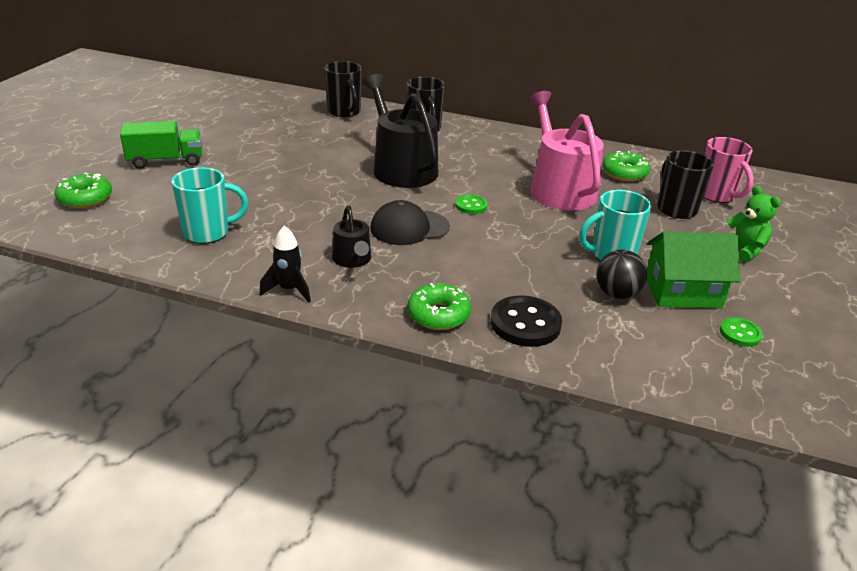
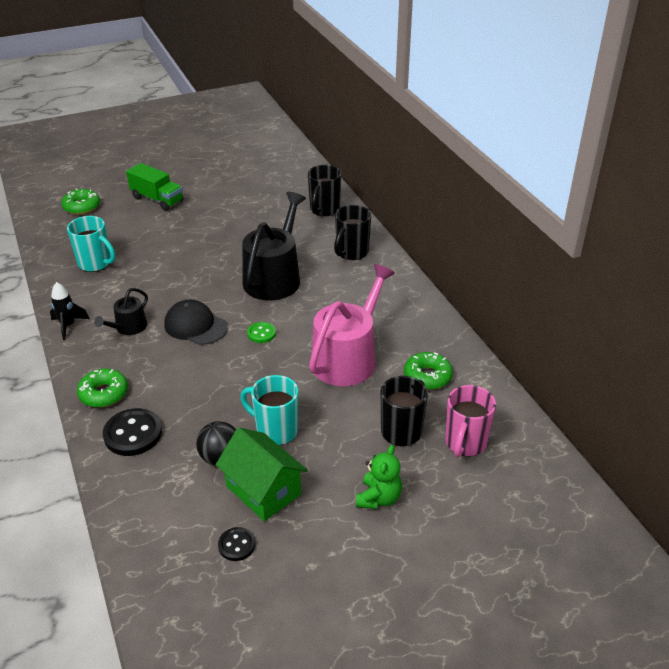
camera: 50 degrees right, 5 degrees up
(740, 333) = (236, 545): green button -> black button

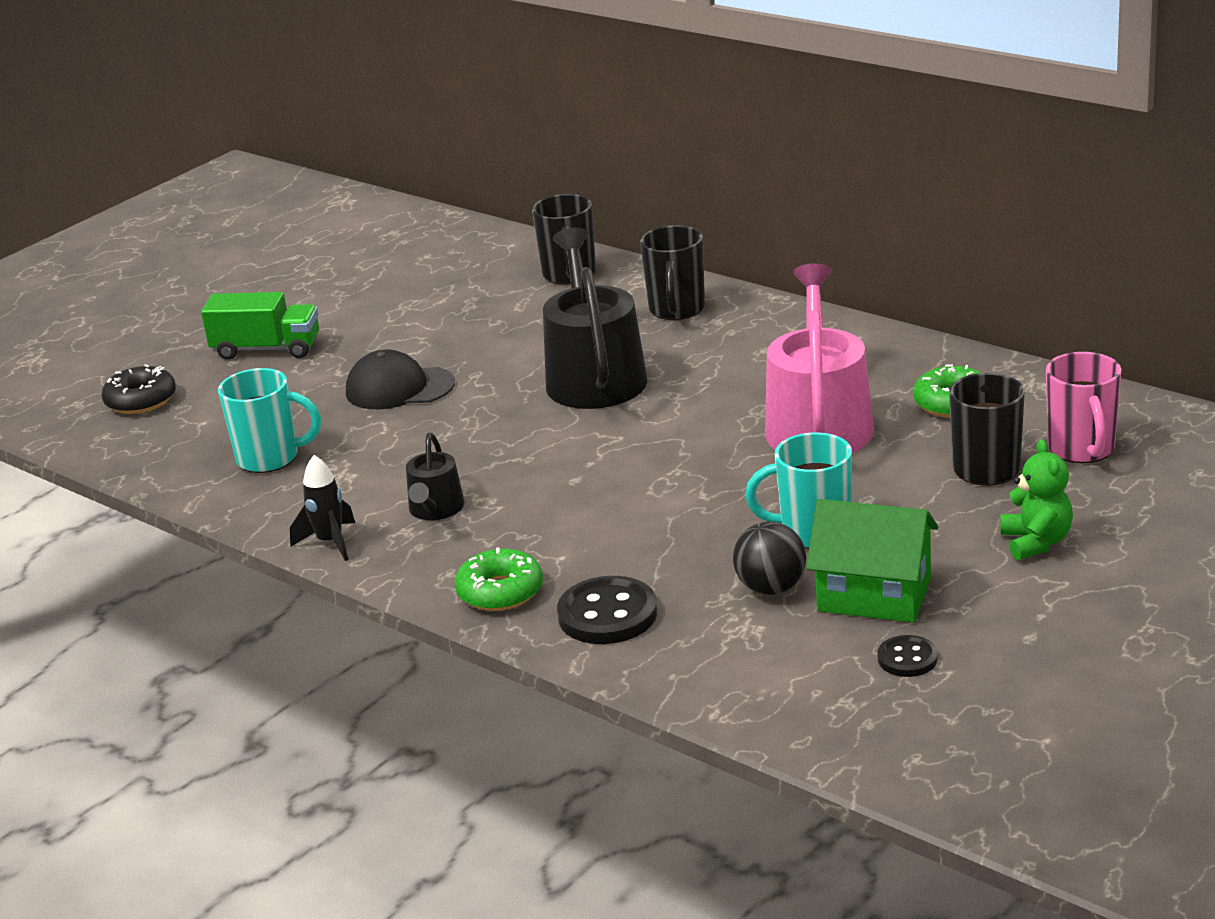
camera: 25 degrees left, 10 degrees down
(82, 207) = (141, 400): green donut -> black donut
(195, 326) = (542, 470): black cap -> black cap (399, 388)
(261, 333) = (657, 443): green button -> none

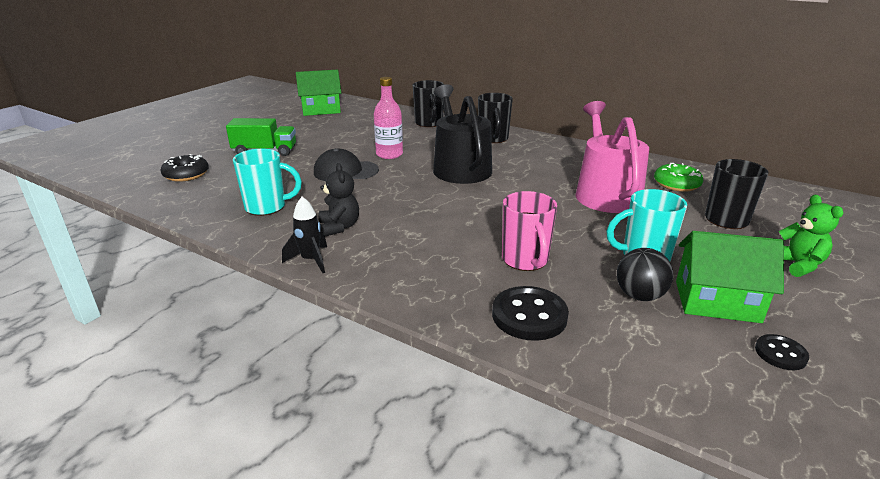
camera: 10 degrees left, 0 degrees up
(372, 246) = (321, 110): none -> green house
(376, 490) = (339, 227): none -> black teddy bear
(435, 510) = (381, 239): black watering can -> none
(479, 351) = (389, 154): none -> pink bottle
(500, 592) = (442, 297): green donut -> none
(1082, 449) = (774, 209): pink mug -> pink mug (525, 260)

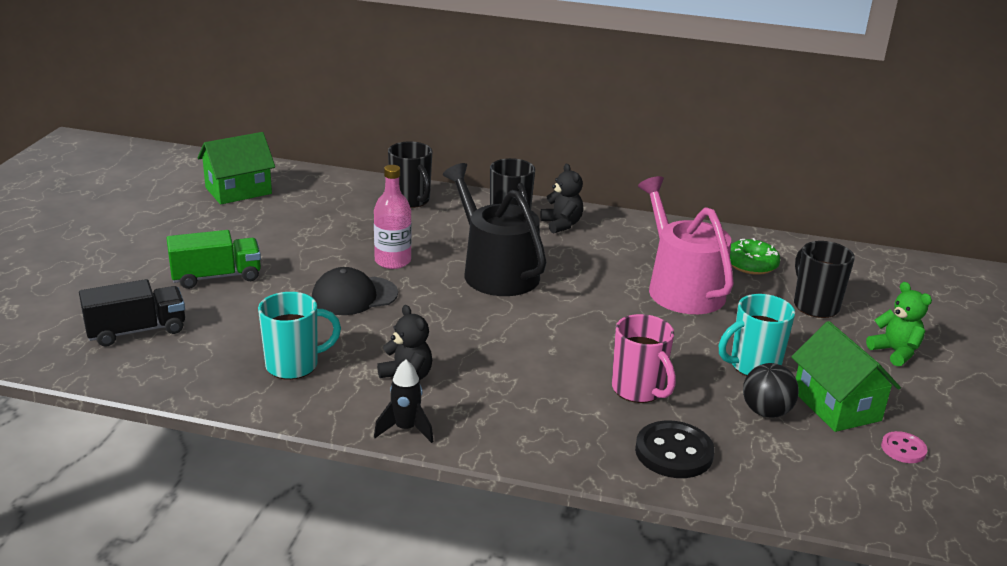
camera: 20 degrees left, 0 degrees up
(186, 175) = (136, 331): black donut -> black truck
(530, 145) = (561, 224): none -> black teddy bear
(717, 301) = (836, 405): green house -> green house turned 75 degrees clockwise
(780, 354) = (903, 449): black button -> pink button

